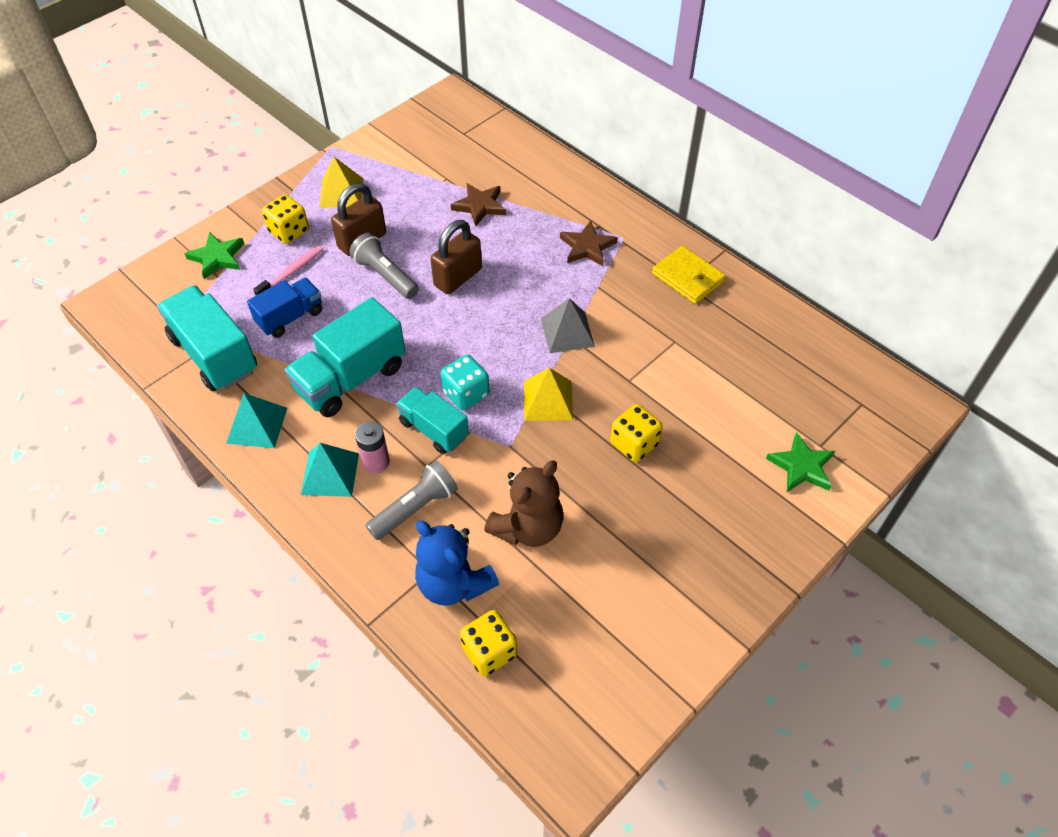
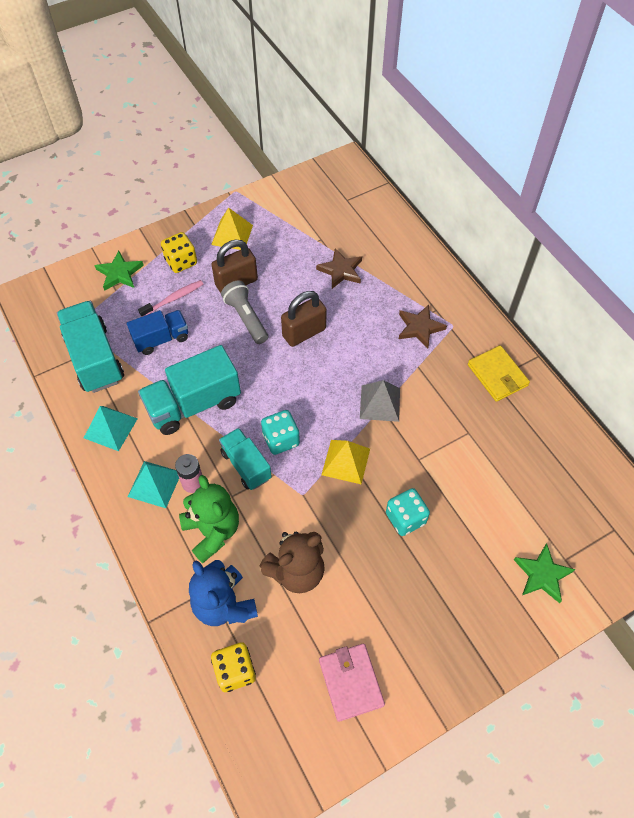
camera: 15 degrees right, 5 degrees up
(415, 508) = (212, 531): grey flashlight -> green teddy bear
(627, 629) = (351, 682): none -> pink wallet
(634, 444) = (405, 518): yellow dice -> turquoise dice

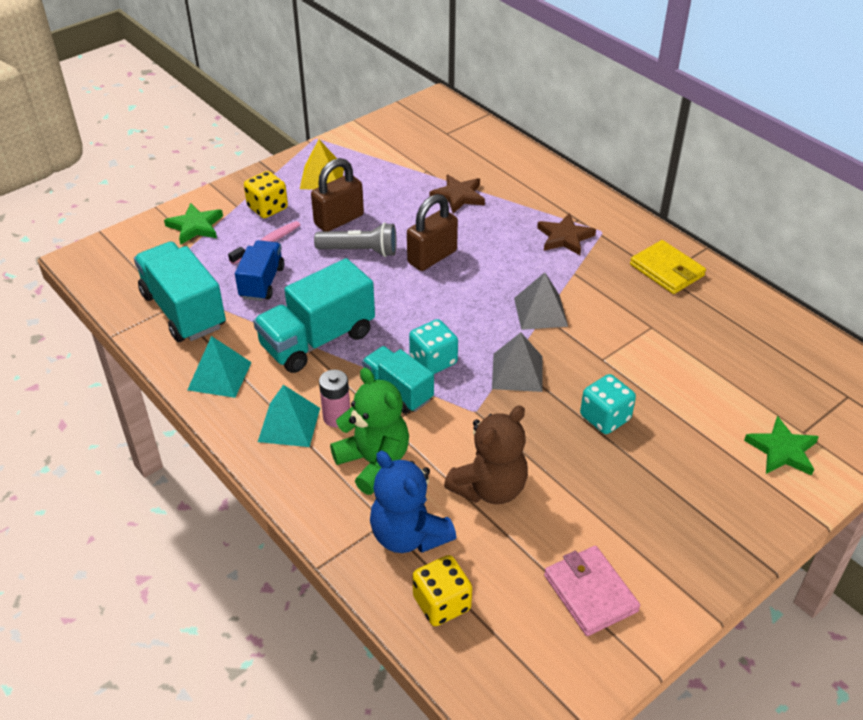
camera: 10 degrees left, 15 degrees down
(161, 339) = (262, 282): blue truck -> blue truck turned 45 degrees counterclockwise
(246, 318) = (360, 251): grey flashlight -> grey flashlight turned 135 degrees clockwise
(345, 461) = (517, 372): yellow pyramid -> grey pyramid

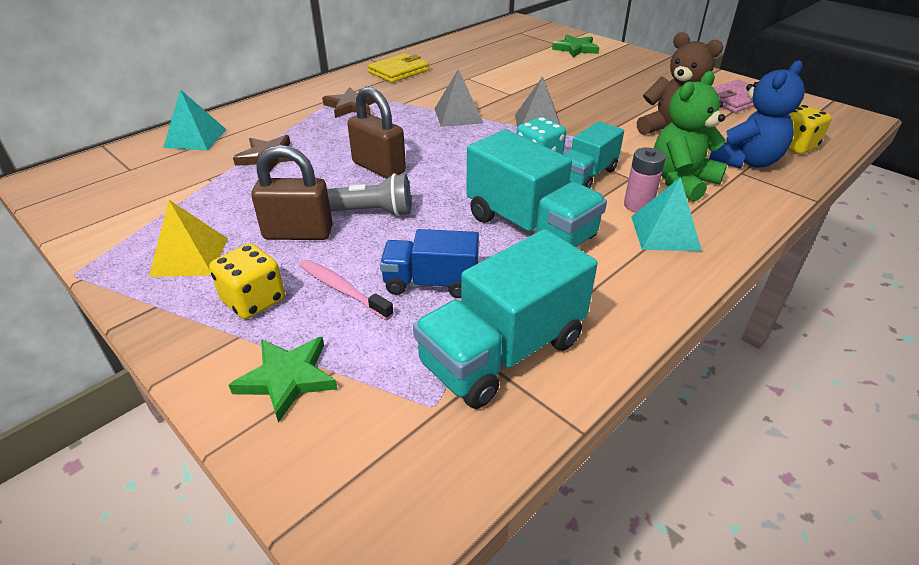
camera: 95 degrees left, 5 degrees down
(219, 376) = (617, 294): turquoise pyramid -> turquoise pyramid (195, 138)
(339, 220) = (298, 233): brown padlock -> brown padlock turned 45 degrees counterclockwise
(360, 251) = (366, 212): grey flashlight -> grey flashlight turned 90 degrees clockwise
(605, 418) = (574, 94): turquoise dice -> none

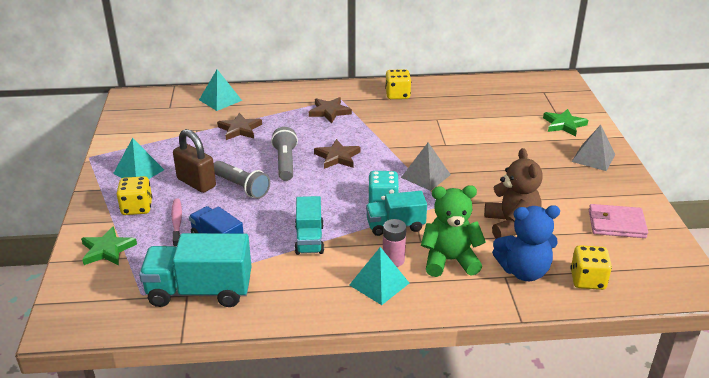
camera: 40 degrees right, 5 degrees down
(190, 257) = (138, 171): yellow pyramid -> turquoise pyramid
(379, 167) = (285, 162): brown padlock -> grey flashlight
(398, 71) = (397, 95): yellow wallet -> yellow dice
(427, 141) = (337, 157): none -> brown star
(458, 115) = (383, 147): grey pyramid -> grey pyramid (593, 158)
(530, 227) = (309, 239): turquoise truck -> turquoise truck, size x0.62

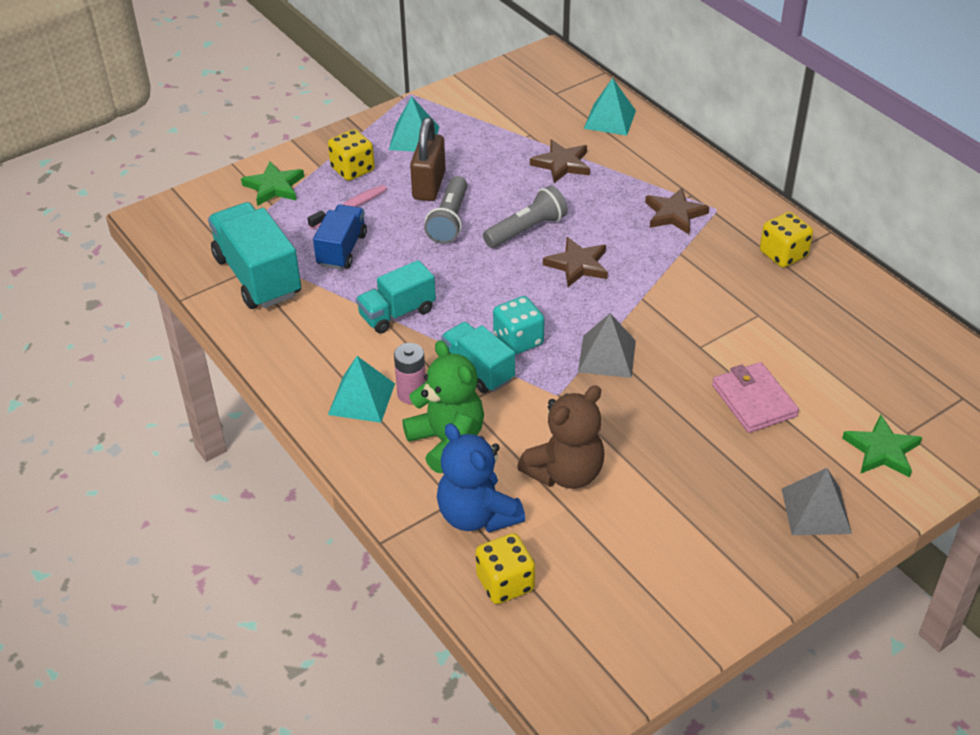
camera: 60 degrees right, 10 degrees up
(616, 224) = (658, 581): pink wallet -> pink wallet (753, 401)

